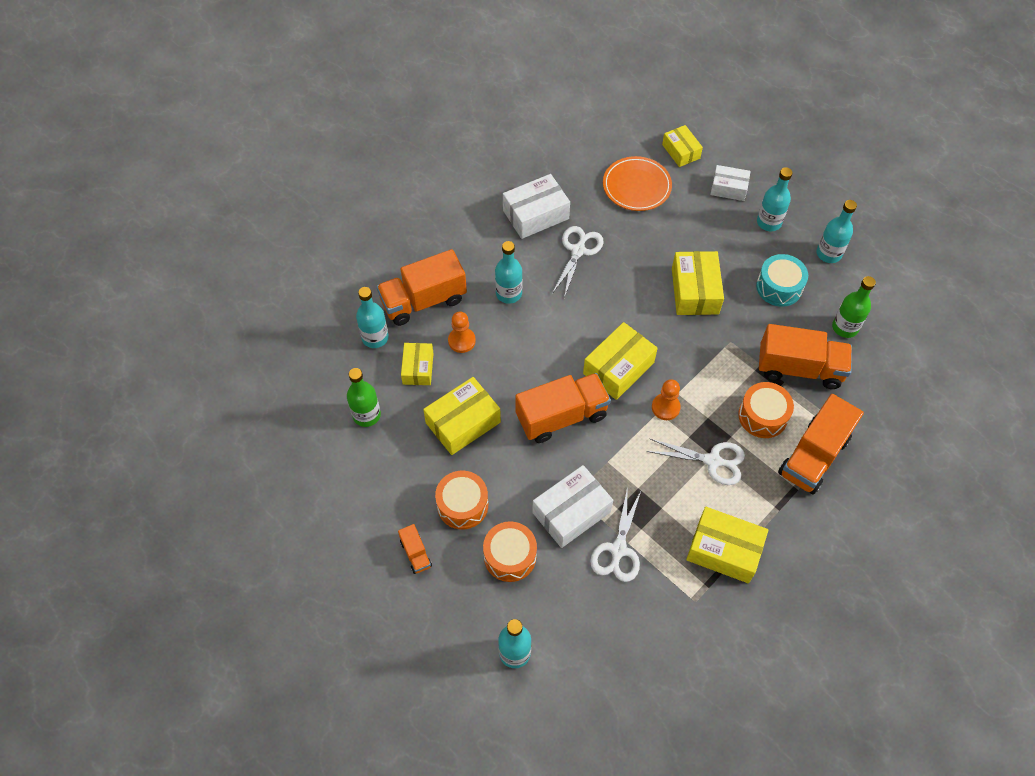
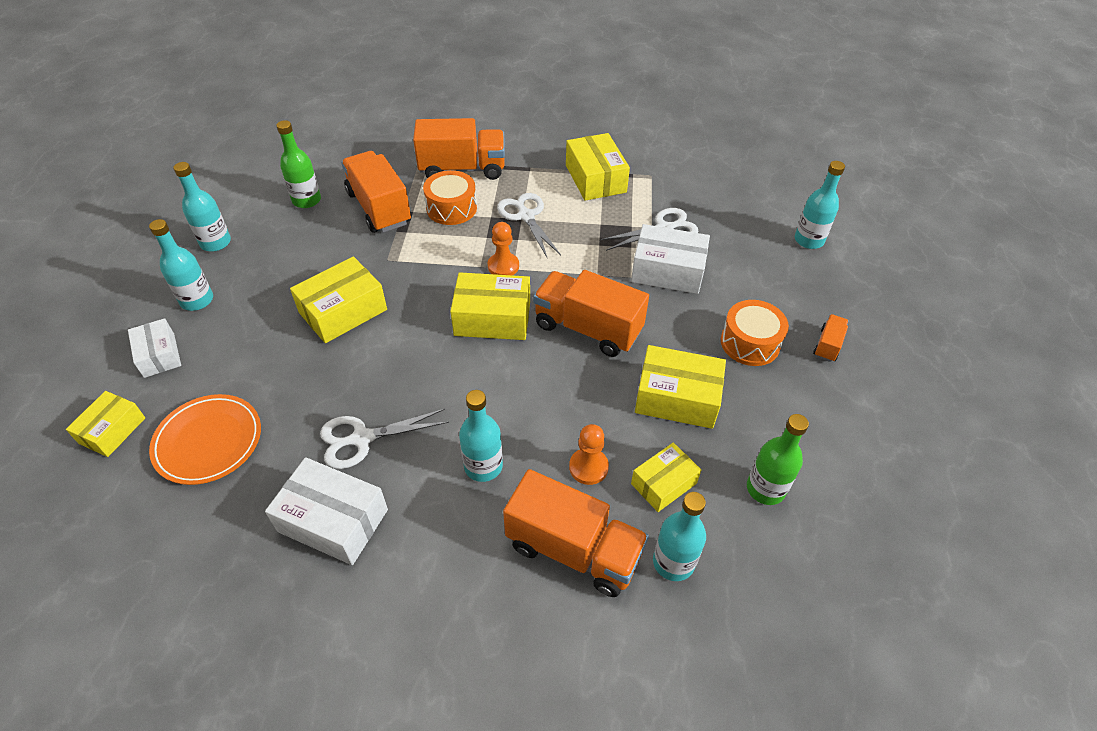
camera: 130 degrees left, 10 degrees down
(510, 556) = (749, 285): orange drum -> none
(779, 287) = (289, 257): turquoise drum -> none

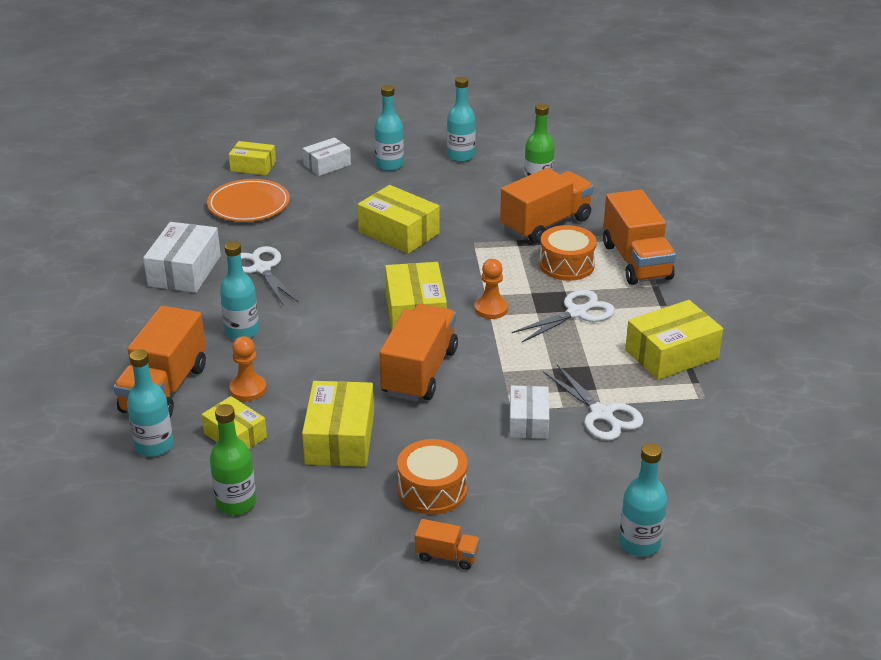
camera: 80 degrees right, 15 degrees down
(667, 271) = (528, 421): white box -> white box, size x0.64

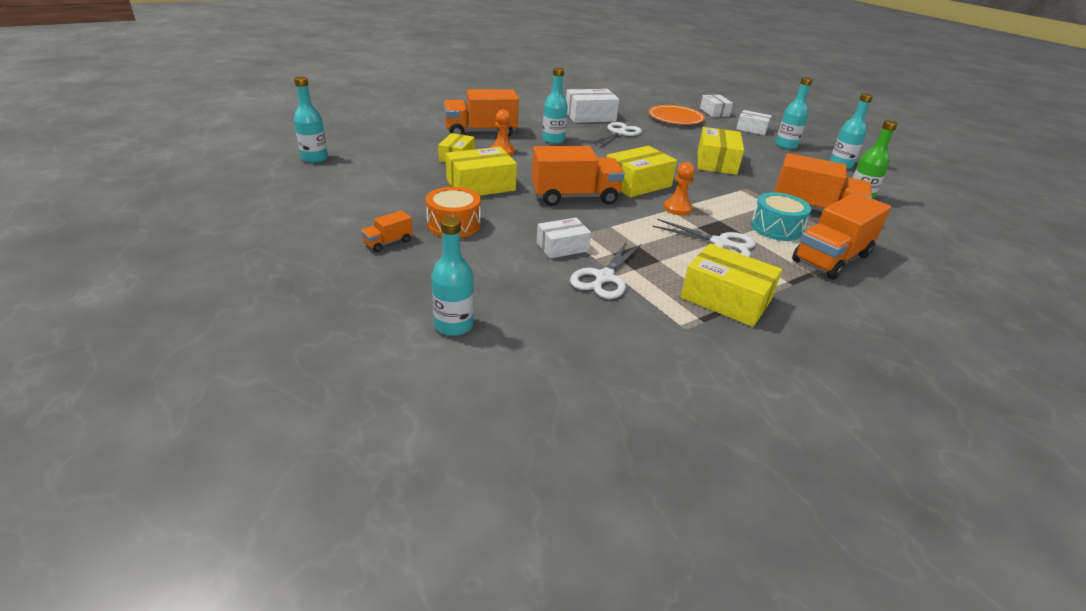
camera: 60 degrees right, 0 degrees up
(154, 446) = (430, 140): turquoise bottle -> turquoise bottle (314, 158)
(236, 503) = (397, 169): green bottle -> none
(253, 166) = (714, 112): yellow box -> white box
(447, 556) = (388, 242): orange truck -> orange truck turned 60 degrees clockwise
(566, 265) = (776, 228): orange drum -> turquoise drum

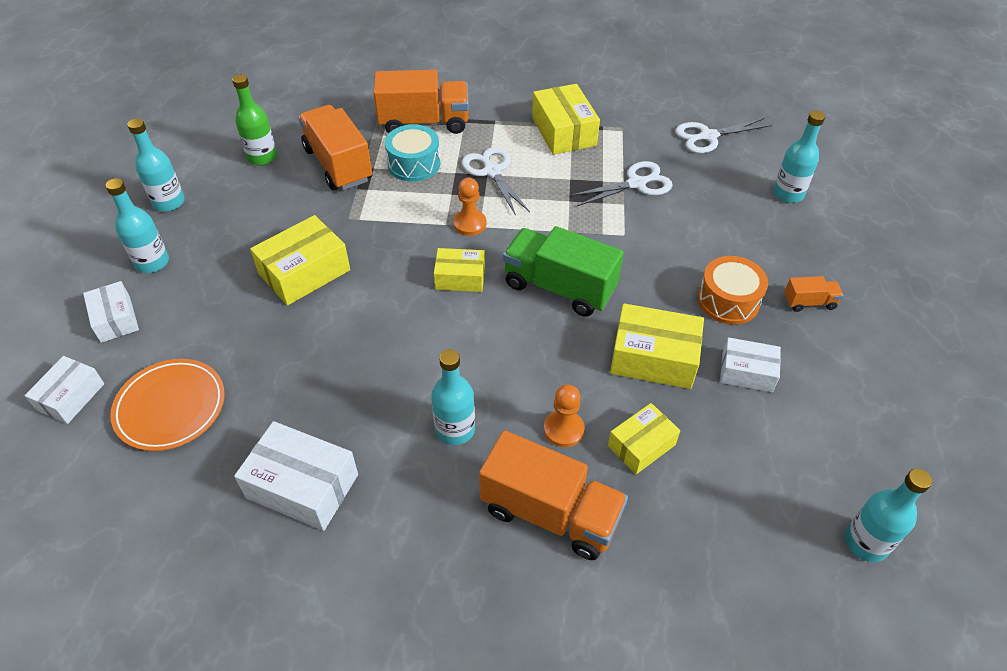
camera: 140 degrees left, 15 degrees up
(562, 247) = (641, 227): white box -> white box (747, 372)
(574, 197) = (559, 287): orange truck -> green truck
(619, 133) = (329, 403): white scissors -> white scissors (708, 136)
(637, 184) = (460, 278): yellow box -> yellow box, size x0.64

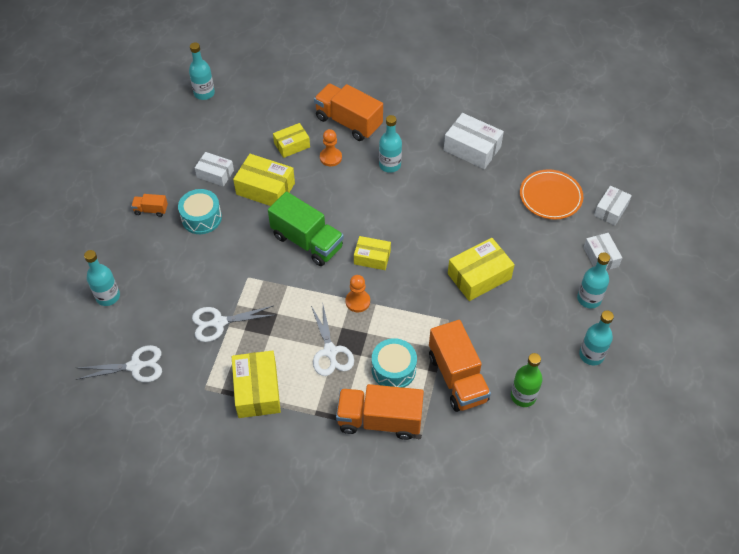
camera: 170 degrees left, 5 degrees up
(728, 301) = (201, 218): orange drum -> turquoise drum

